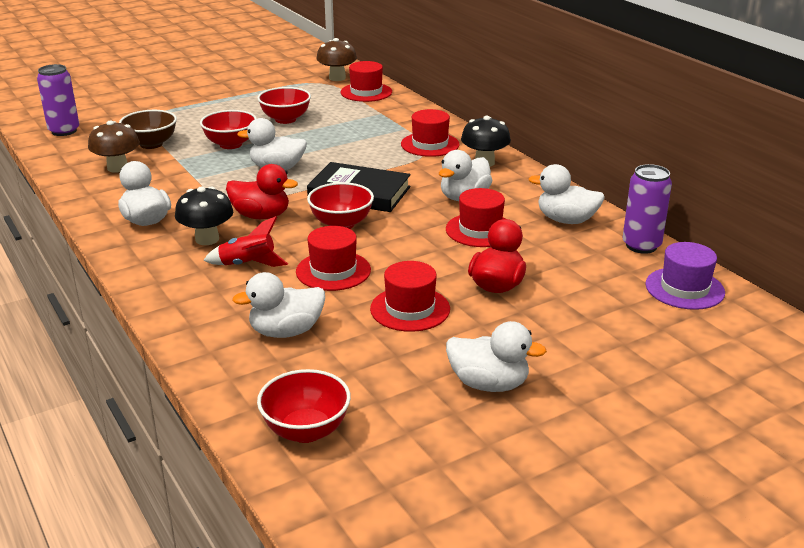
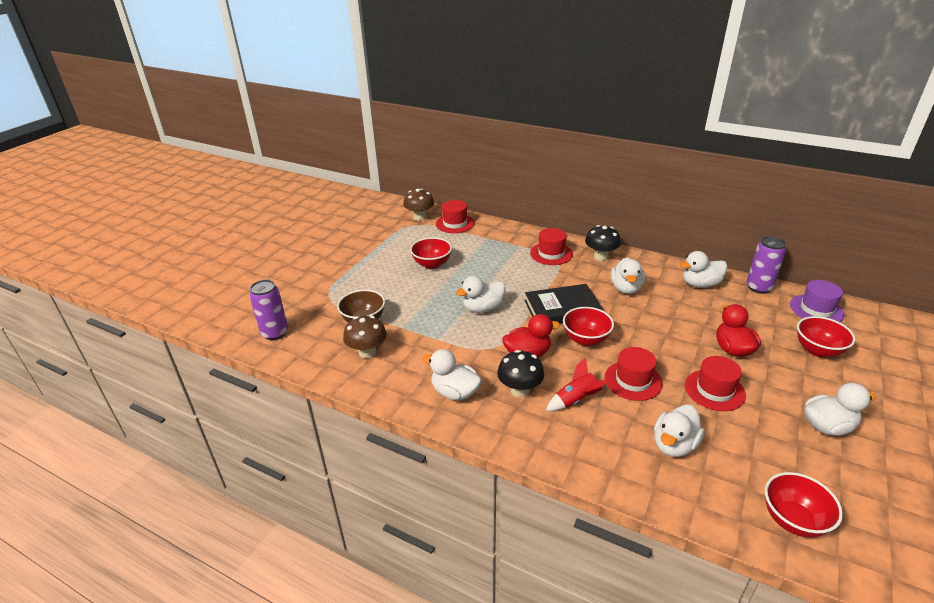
camera: 30 degrees left, 5 degrees up
(230, 144) = (423, 299): red bowl -> red bowl (818, 350)
(480, 230) = (668, 310): red hat -> none

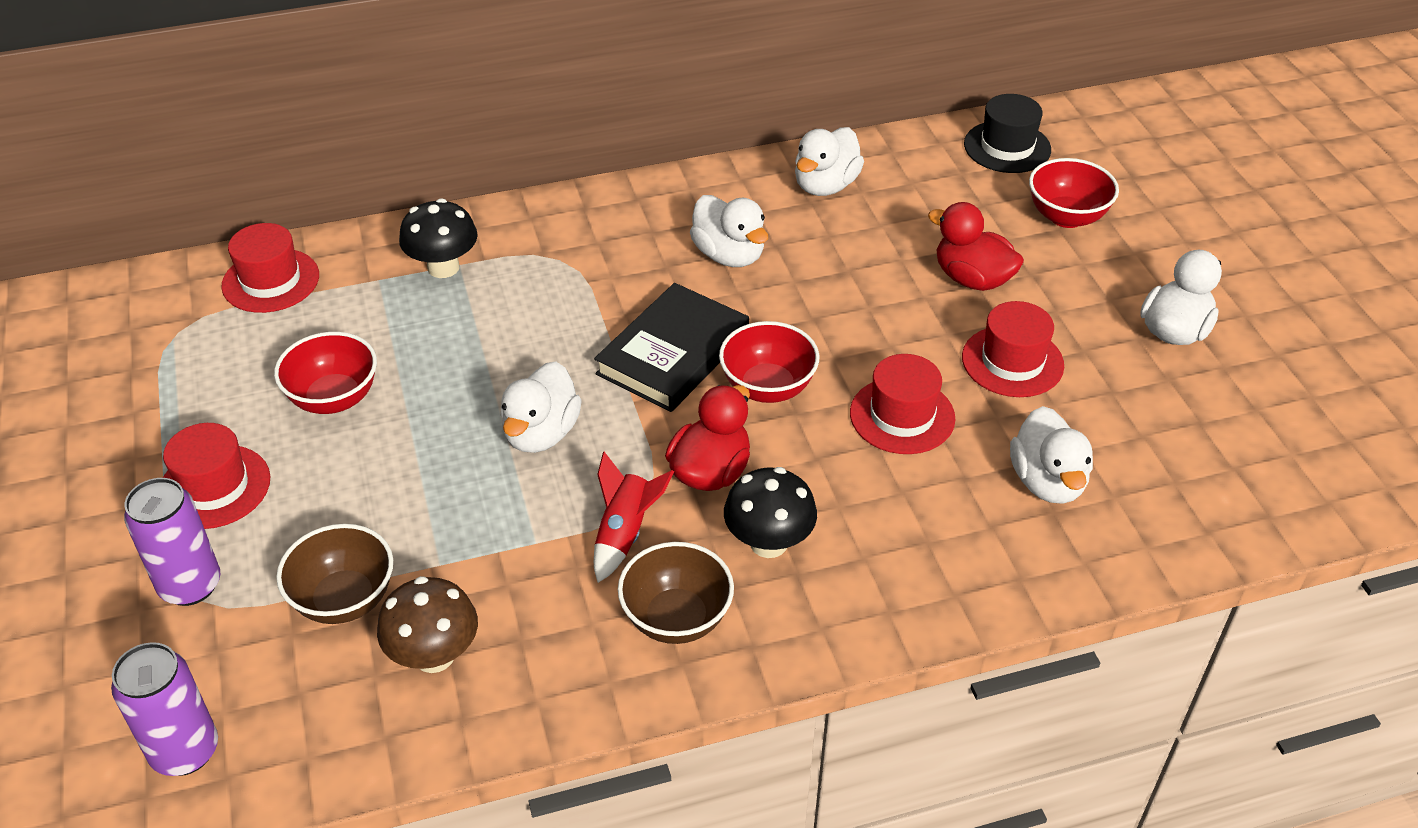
camera: 45 degrees left, 10 degrees up
(419, 217) = (172, 305): brown mushroom -> none
(455, 392) = (676, 618): white duck -> brown bowl
(551, 253) = (535, 251): red hat -> red hat (214, 487)
(576, 400) = (862, 502): red rocket -> red rocket (625, 533)
(600, 257) = (626, 213): black mushroom -> black mushroom (443, 267)
(758, 287) = (906, 148): purple can -> purple can (190, 585)
(793, 520) = (1253, 489): red bowl -> none
(816, 309) = (1007, 147): purple hat -> black hat

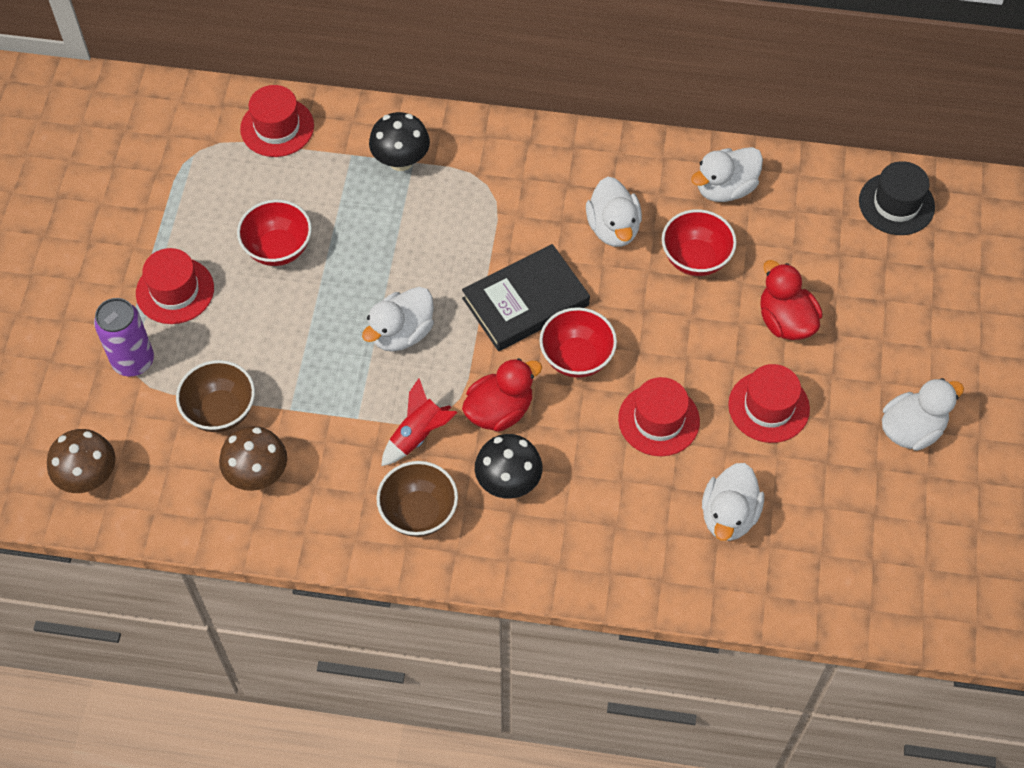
camera: 25 degrees right, 15 degrees up
(185, 751) = (89, 477): purple can -> brown mushroom
(1066, 217) = (899, 291): red bowl -> red bowl (695, 259)

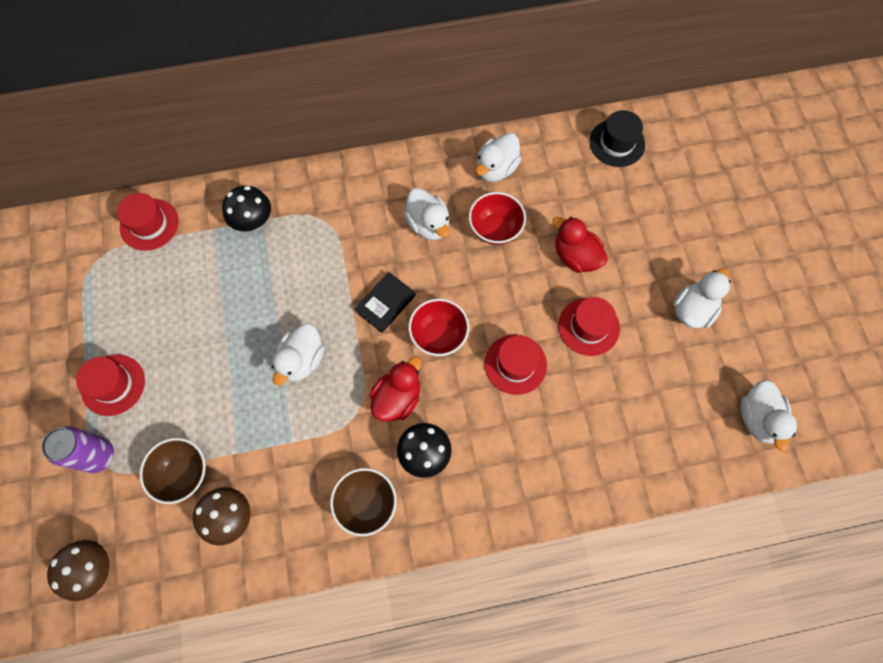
camera: 20 degrees left, 10 degrees up
(278, 249) = (183, 323): red bowl -> none
(418, 435) = (343, 439): red rocket -> none
(525, 302) = (385, 303): black book -> black book, size x0.63
(729, 515) = (593, 422): white duck -> white duck (757, 418)

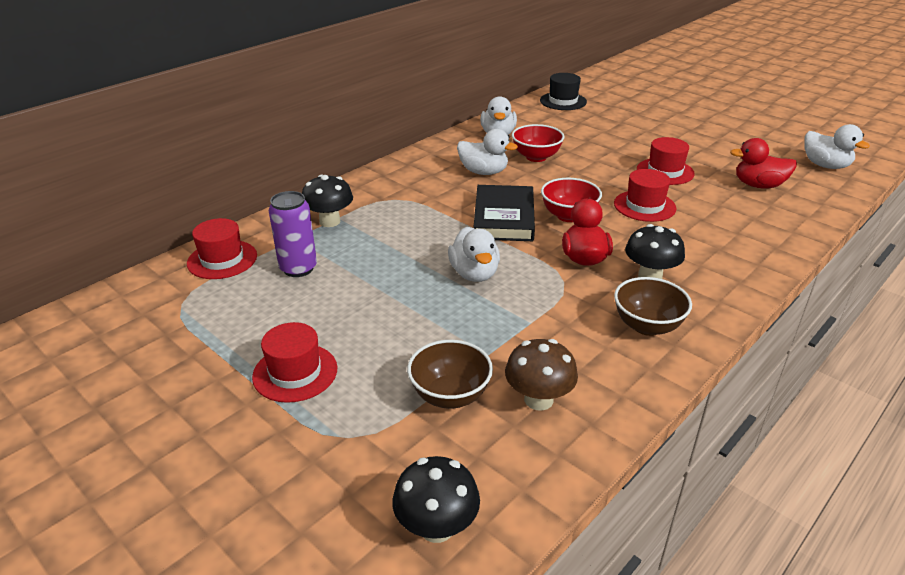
camera: 35 degrees left, 35 degrees down
(95, 569) = (437, 527): brown mushroom -> black mushroom
(99, 456) = (336, 431): purple can -> purple can (298, 268)
(385, 303) = (504, 218): black book -> black book, size x1.58
(575, 256) = (608, 148): red duck -> red duck (758, 185)
(692, 310) = (714, 142): white duck -> none

